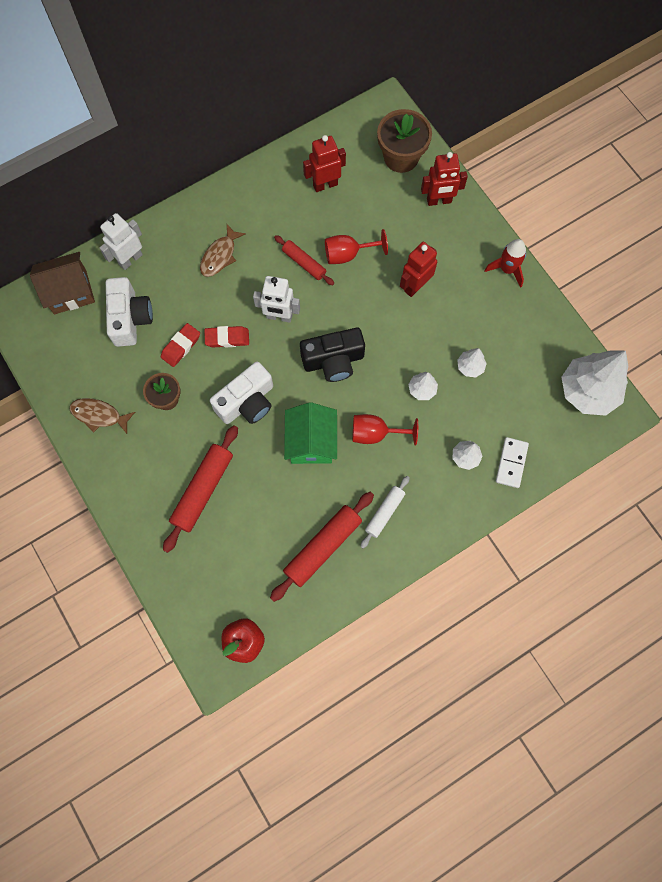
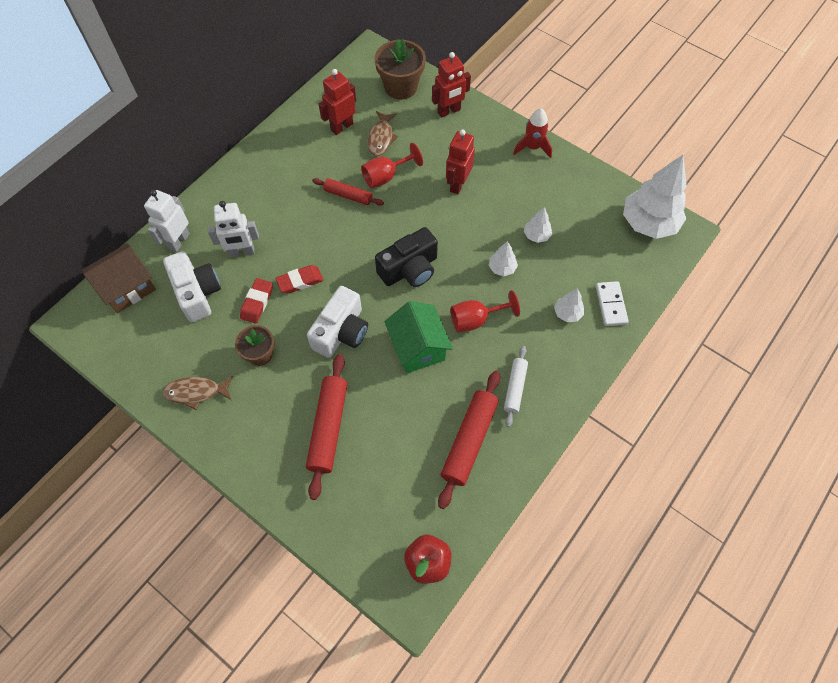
camera: 20 degrees left, 10 degrees down
(220, 256) = (266, 212): brown fish -> brown fish (381, 138)
(279, 316) = (343, 247): white robot -> white robot (241, 252)

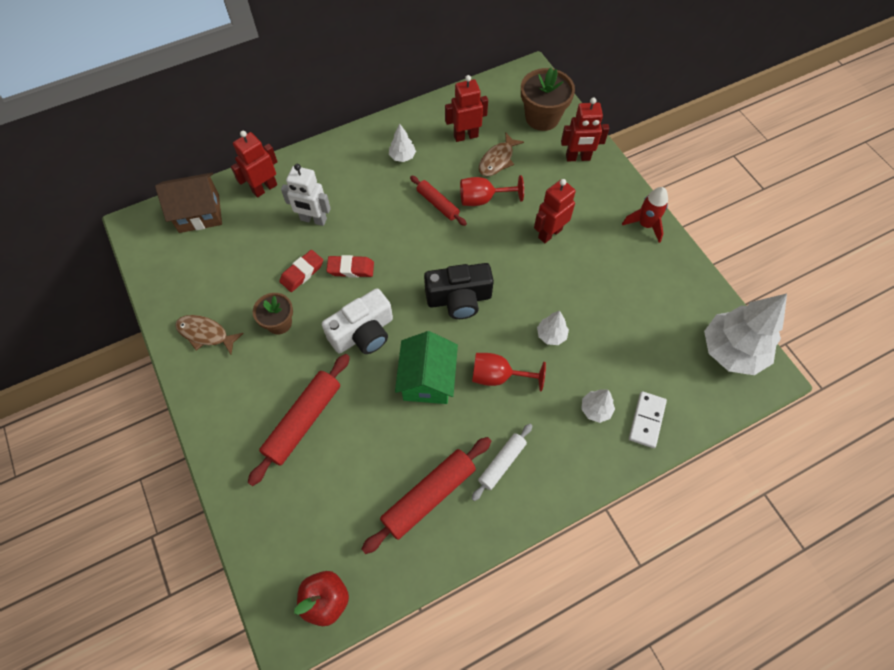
camera: 25 degrees right, 0 degrees up
(179, 241) = (264, 188): white robot -> red robot
(197, 293) = (255, 242): white camera -> none
(536, 235) = (604, 316): white tree -> white tree (402, 156)

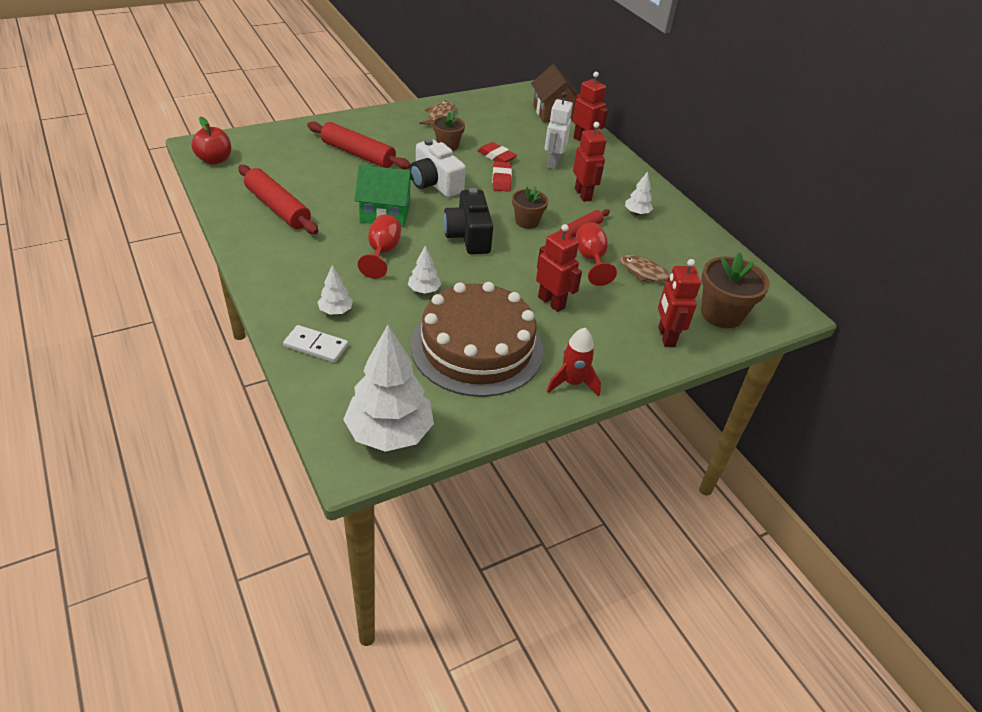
camera: 85 degrees right, 20 degrees down
(427, 247) = (527, 221): none -> brown flower pot
(465, 136) = (675, 254): red robot -> red robot (583, 194)
(502, 463) = (295, 247): white rolling pin -> none
(619, 291) = (477, 347): none -> brown cake

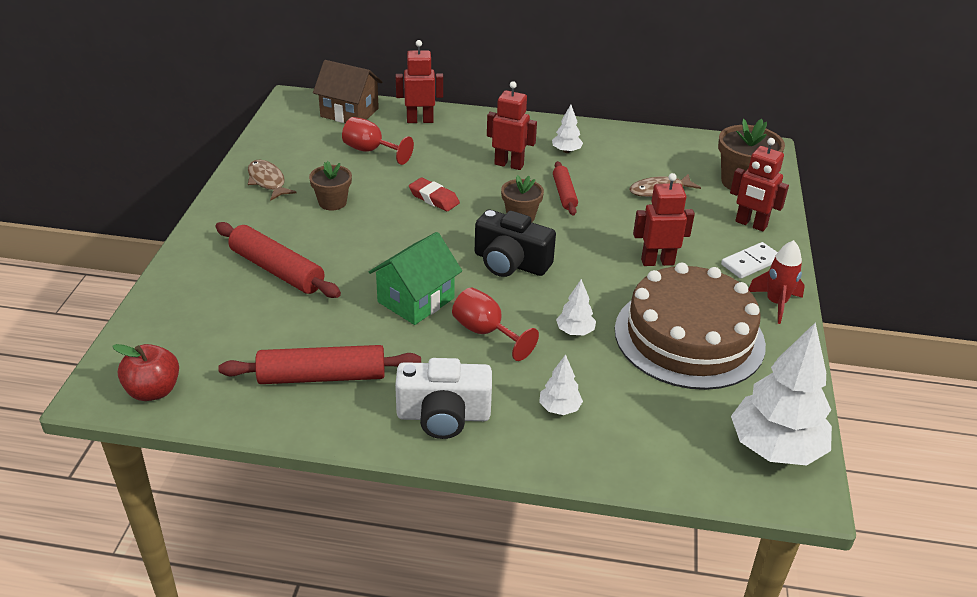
camera: 50 degrees left, 5 degrees down
(316, 346) = (608, 447): white domino -> white domino (751, 263)
(358, 154) = (277, 270): red rolling pin -> red rolling pin turned 60 degrees clockwise
(435, 183) = (395, 242): white camera -> white camera (443, 416)
(496, 156) = (389, 182): red eraser -> none
(553, 163) = (438, 155): white robot -> none
(591, 260) = (613, 209): red goblet -> red goblet (371, 151)

